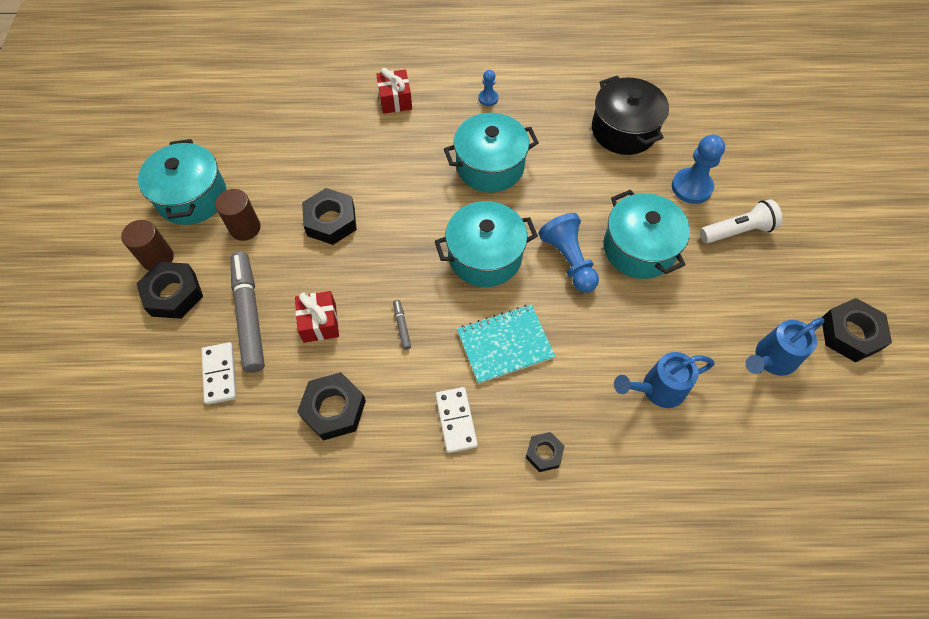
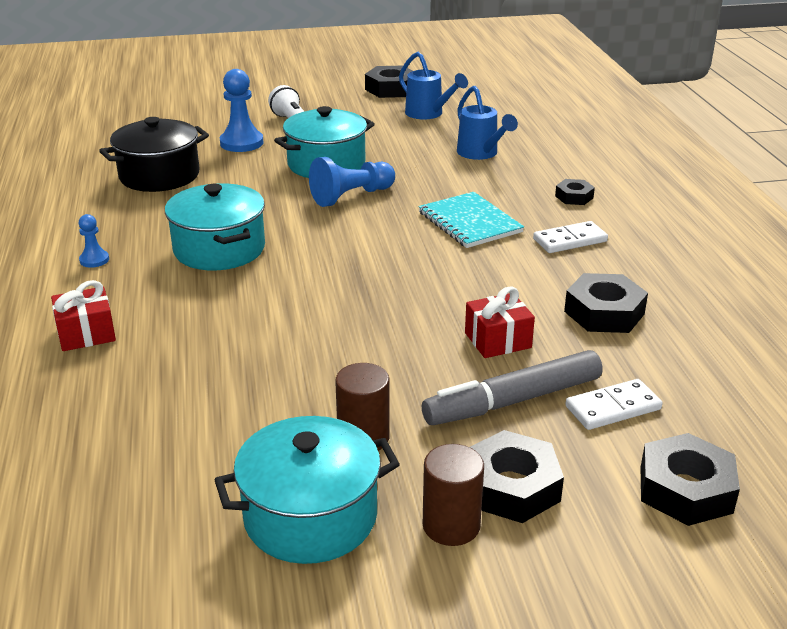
camera: 100 degrees left, 30 degrees down
(331, 221) = (332, 357): black nut -> black nut (685, 489)
(402, 326) = (475, 283): grey marker -> none
(485, 256) = (360, 241): turquoise pot -> none

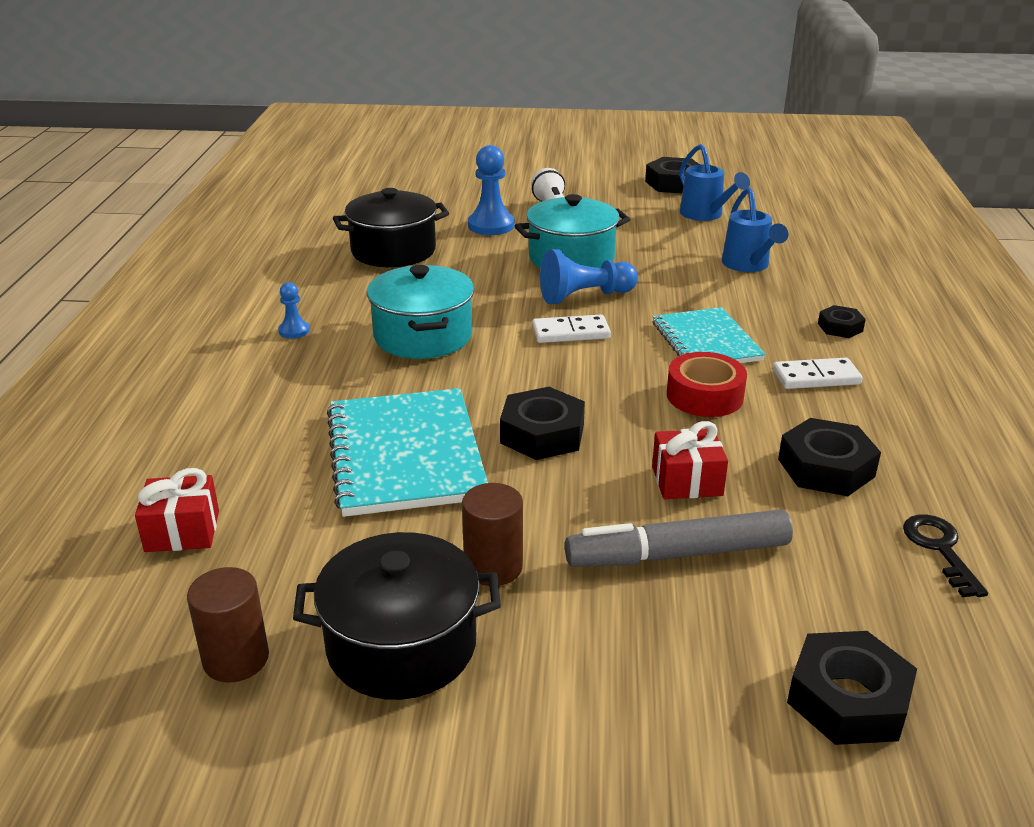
camera: 15 degrees right, 0 degrees up
(86, 334) = (255, 407): red gift -> red gift (182, 531)
(246, 355) = (405, 454): none -> turquoise notebook
(310, 516) = (401, 645): turquoise pot -> black pot
(451, 525) = (551, 686): brown cylinder -> brown cylinder (236, 658)
(486, 268) = (704, 396): none -> red tape
(511, 487) = (638, 655): black nut -> black nut (542, 434)
(613, 408) = (794, 583): white domino -> white domino (570, 332)
(712, 363) = (940, 549): none -> black key

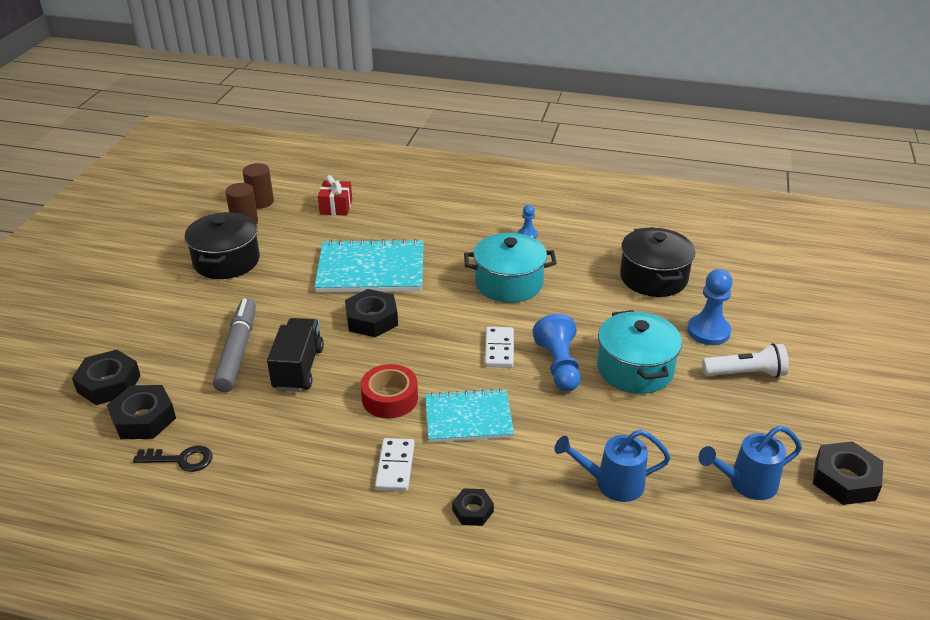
camera: 100 degrees right, 5 degrees up
(493, 567) = (262, 290): brown cylinder -> brown cylinder (260, 202)
(687, 481) = (298, 368): red gift -> black truck
(826, 468) = (282, 434): black nut -> black nut (143, 419)

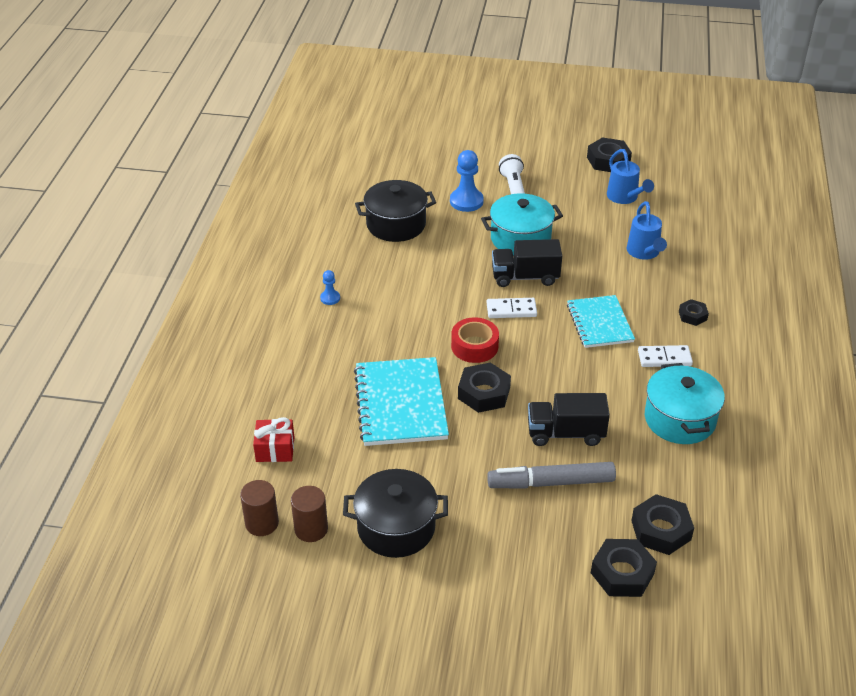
camera: 95 degrees left, 5 degrees up
(181, 459) = (700, 489): black key -> none
(390, 398) = (589, 369): red tape -> red tape (474, 346)
(509, 283) = (414, 308): turquoise pot -> turquoise pot (679, 419)
(559, 365) = (525, 277): blue pawn -> black truck

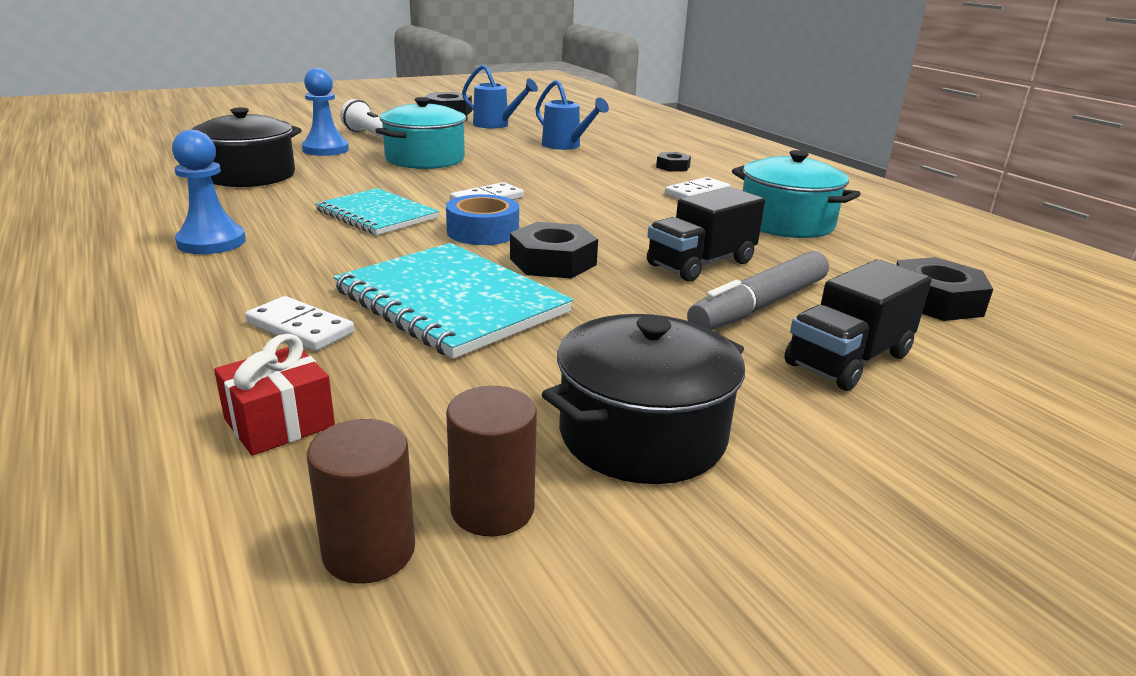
camera: 40 degrees left, 15 degrees down
(321, 392) = (300, 328): none -> white domino
(330, 298) = (211, 242): blue pawn -> blue pawn, size x1.87
(474, 346) = (483, 232): red tape -> blue tape
(525, 277) = (468, 178): black truck -> black truck (848, 360)
(599, 323) = (596, 188): turquoise notebook -> turquoise notebook (377, 214)
(622, 573) = (982, 351): black nut -> none

